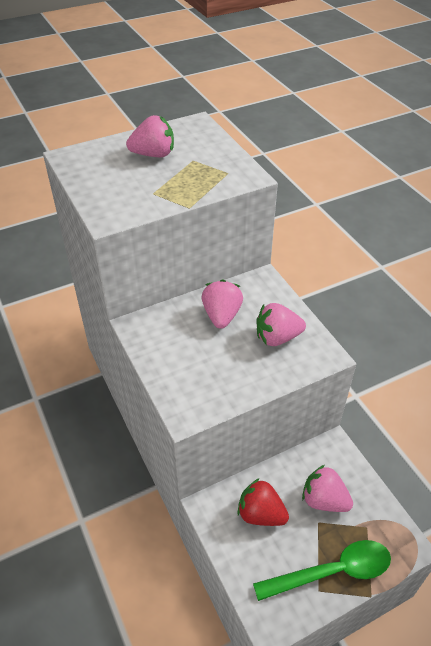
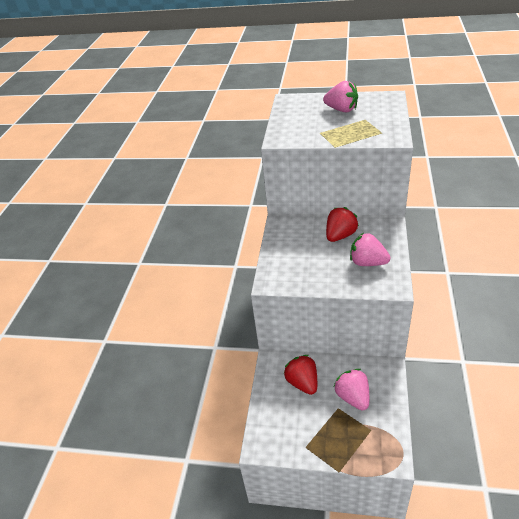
camera: 40 degrees right, 5 degrees down
(221, 316) = (340, 235): pink strawberry -> red strawberry
(332, 572) = (323, 441): green spoon -> none

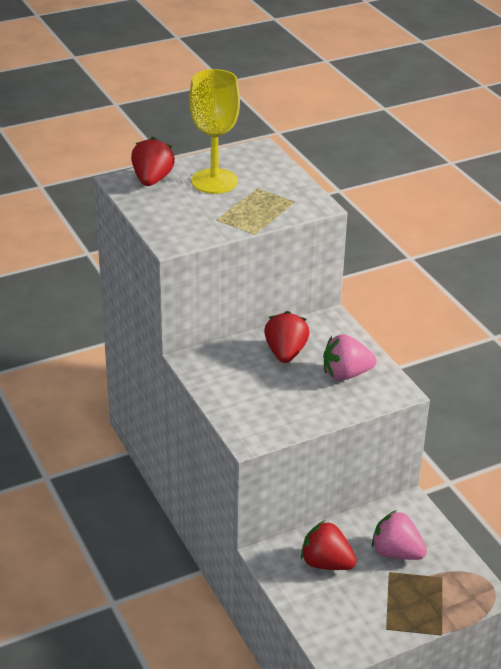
camera: 40 degrees left, 5 degrees down
(305, 102) = (152, 180): none -> red strawberry
(341, 110) = (214, 181): pink strawberry -> yellow goblet

